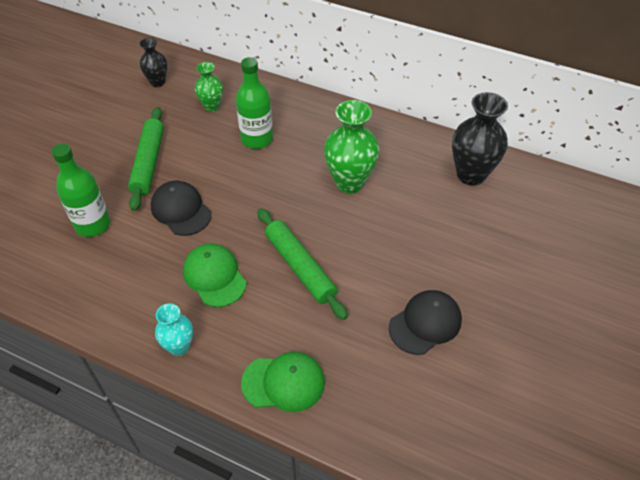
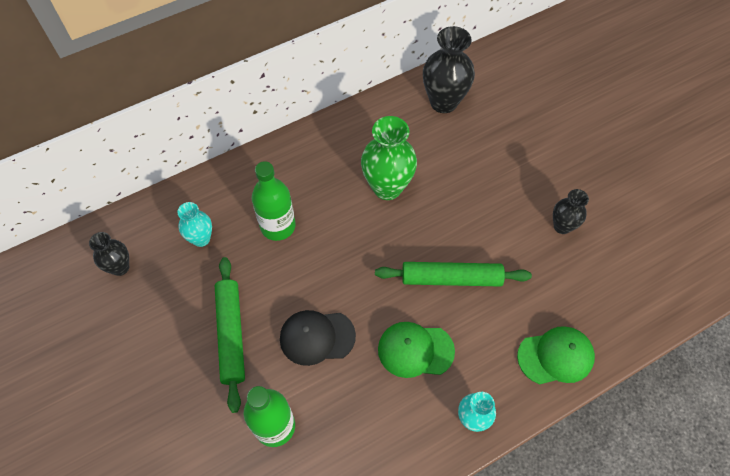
camera: 55 degrees left, 10 degrees up
(148, 162) = (231, 334): green rolling pin -> green rolling pin turned 45 degrees clockwise
(212, 106) = (201, 239): green vase -> turquoise vase
(283, 382) = (555, 356): green cap -> green cap turned 45 degrees clockwise
(425, 323) = (562, 226): black cap -> black vase

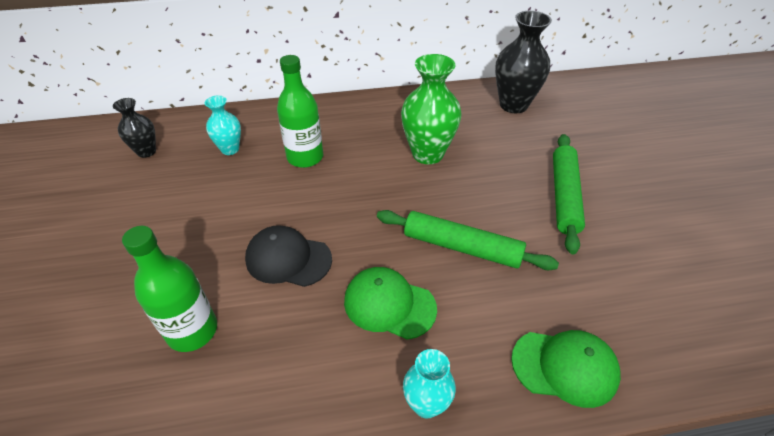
camera: 20 degrees right, 15 degrees down
(231, 334) = (205, 231): green rolling pin -> green rolling pin (564, 196)
(562, 226) = (612, 233): black vase -> none

